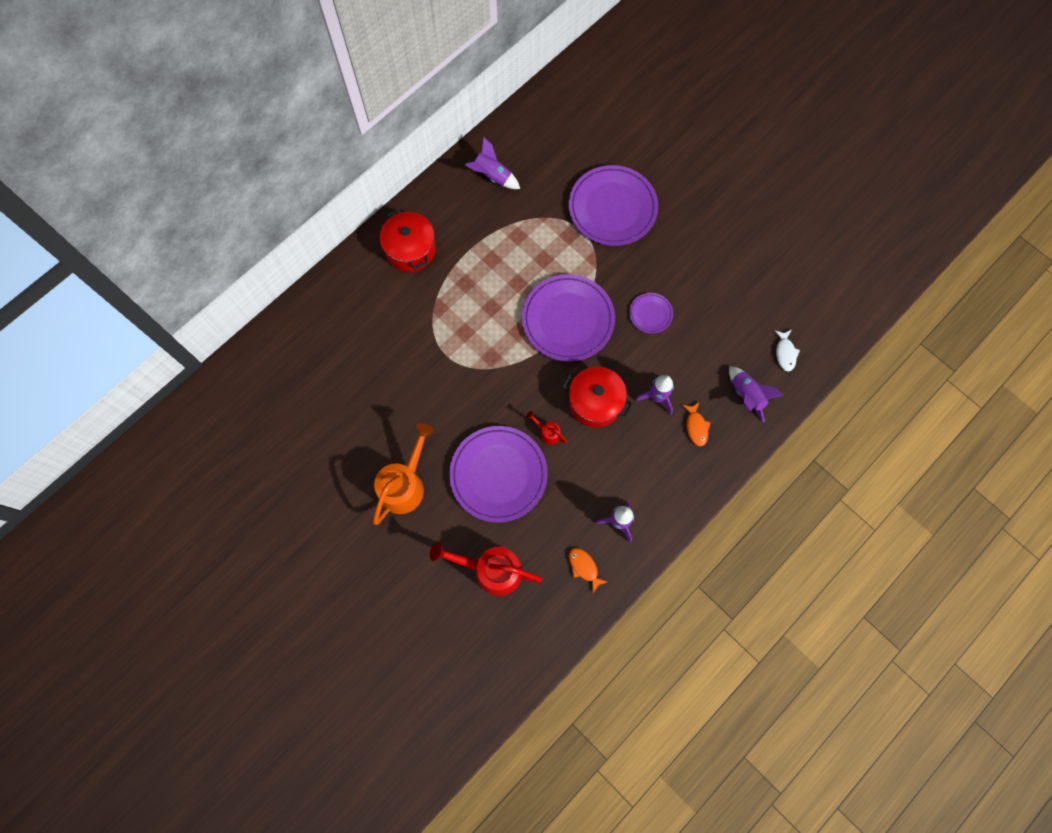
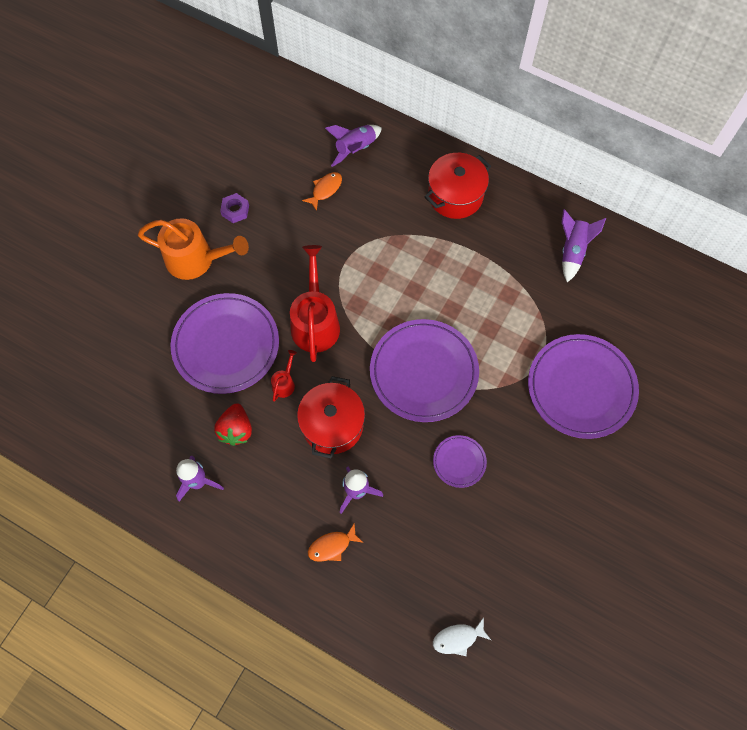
camera: 75 degrees right, 5 degrees down
(364, 439) = (235, 210): none -> purple nut
(491, 570) = (122, 363): red watering can -> red watering can (315, 321)
(579, 482) = (236, 430): none -> red strawberry
(584, 567) = (141, 457): orange fish -> orange fish (325, 190)
(746, 395) = (387, 599): purple rocket -> purple rocket (355, 149)

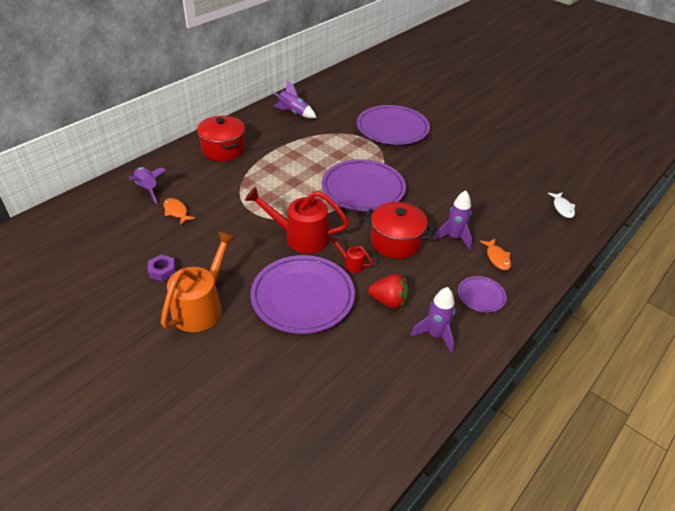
camera: 80 degrees left, 25 degrees down
(459, 462) = (436, 185): purple plate -> purple plate (481, 296)

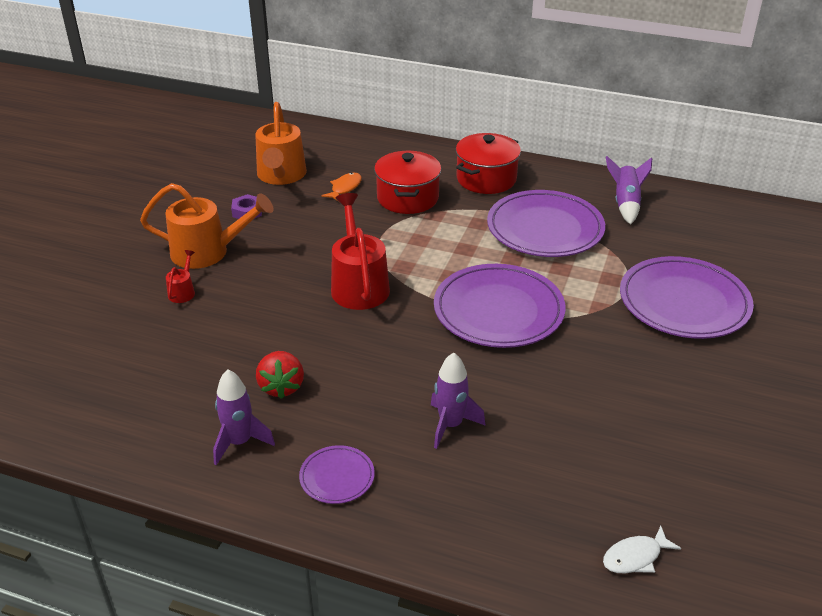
camera: 70 degrees right, 5 degrees down
(127, 240) = (281, 176): none -> orange watering can
(148, 189) = (370, 158): purple rocket -> none
(302, 297) = (255, 315): purple plate -> purple plate (545, 229)
(351, 263) = (334, 338): red watering can -> red watering can (183, 291)
(396, 242) = (402, 368): red pot -> red pot (407, 198)
(497, 258) = (433, 482): orange fish -> none

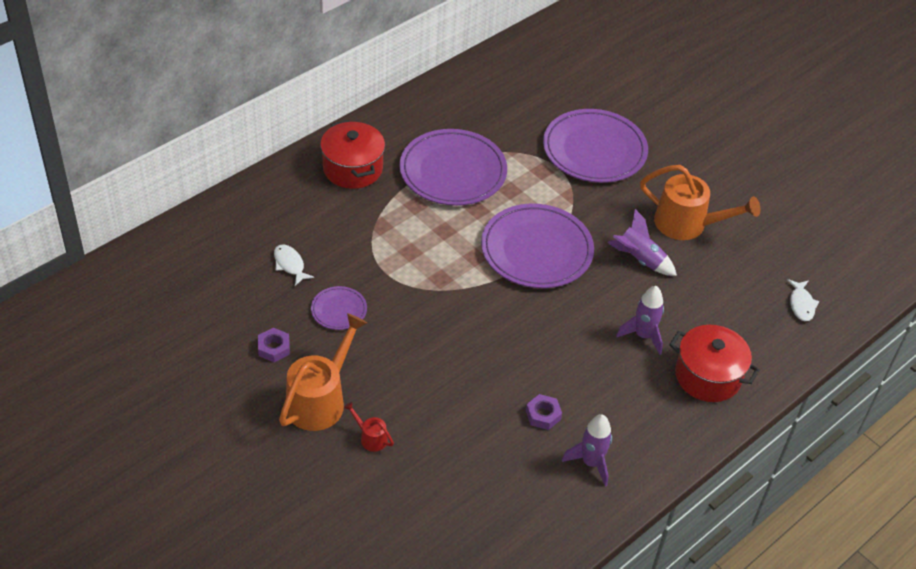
camera: 65 degrees left, 10 degrees up
(281, 176) = (230, 300): orange watering can -> orange watering can (688, 224)
(281, 387) = (543, 415): red strawberry -> purple nut
(337, 477) = (658, 419): purple plate -> purple plate (339, 310)
(345, 188) = (290, 264): orange fish -> white fish
(358, 284) = (445, 316): red watering can -> none
(407, 198) = (341, 231): red pot -> red pot (708, 376)
(625, 204) = (455, 110): purple rocket -> purple rocket (639, 259)

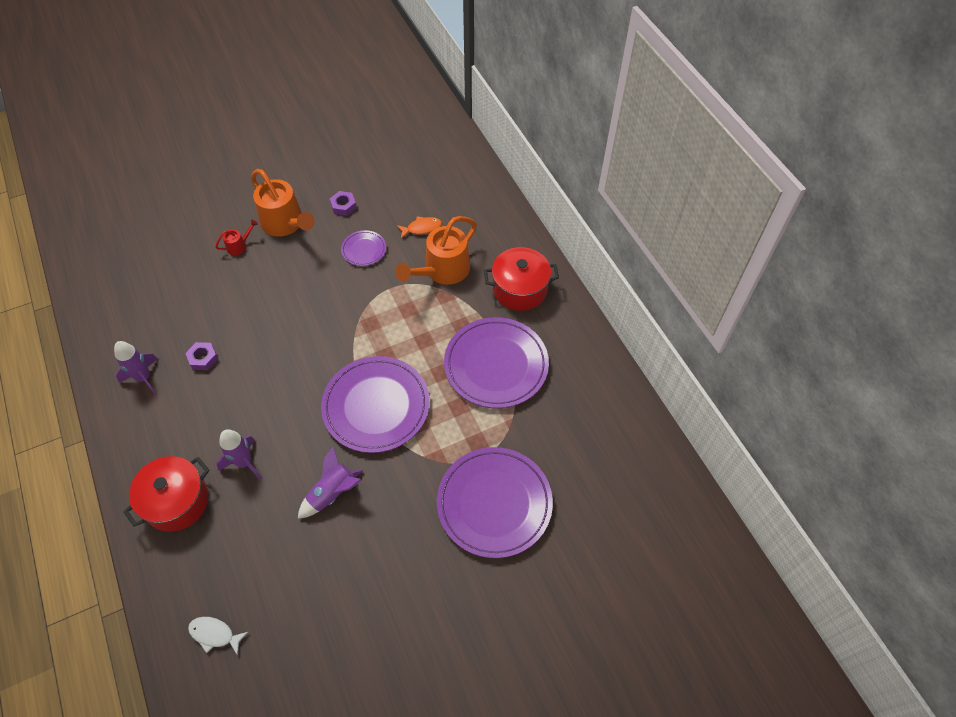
camera: 110 degrees right, 10 degrees up
(290, 264) = (422, 228): white fish -> orange fish
(688, 224) = (361, 560): orange watering can -> orange watering can (442, 271)

